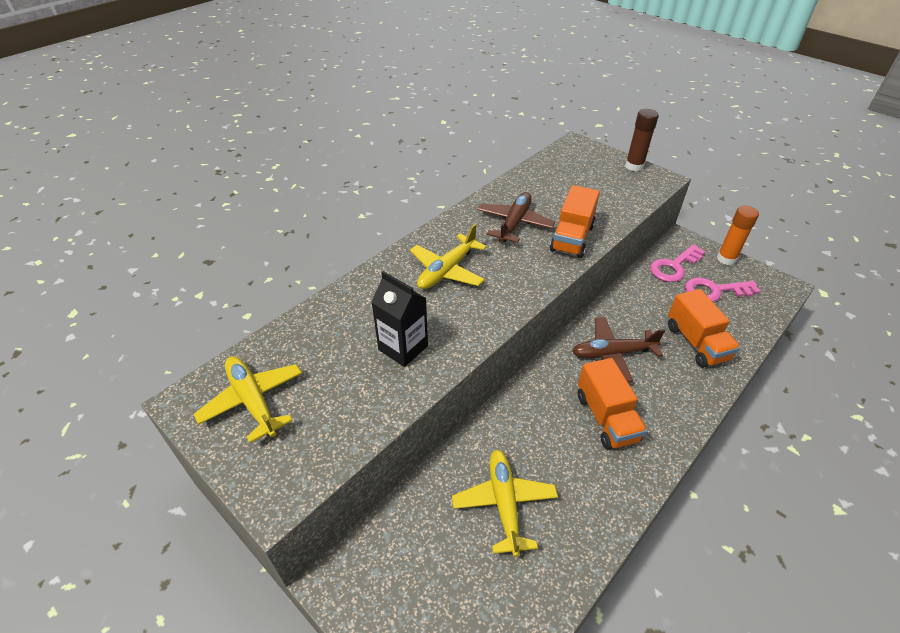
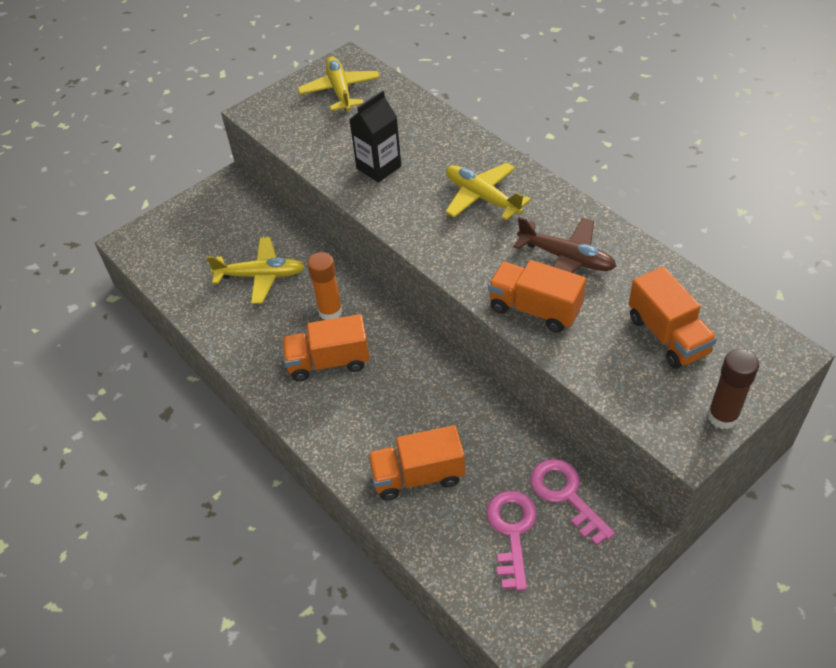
camera: 100 degrees right, 5 degrees up
(253, 400) = (340, 90): yellow plane -> yellow plane turned 75 degrees counterclockwise
(577, 182) = (667, 335): none -> orange truck
(612, 354) = (411, 385): brown plane -> none
(726, 259) = (585, 575): orange glue stick -> orange glue stick (330, 311)

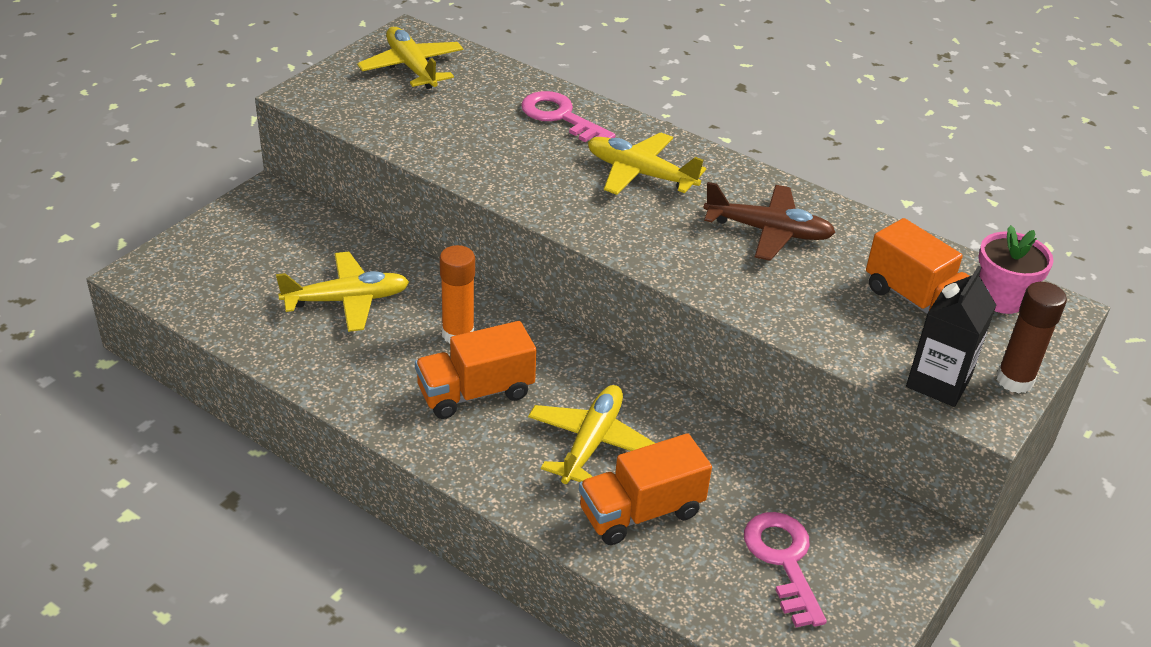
camera: 20 degrees left, 10 degrees down
(379, 167) = (495, 148): black carton -> black carton (938, 382)
(399, 413) = (591, 442): none -> yellow plane
(535, 309) = (751, 288): orange truck -> none
(566, 495) = (835, 511): pink key -> pink key (560, 117)
(740, 338) = (1001, 298): none -> pink flower pot

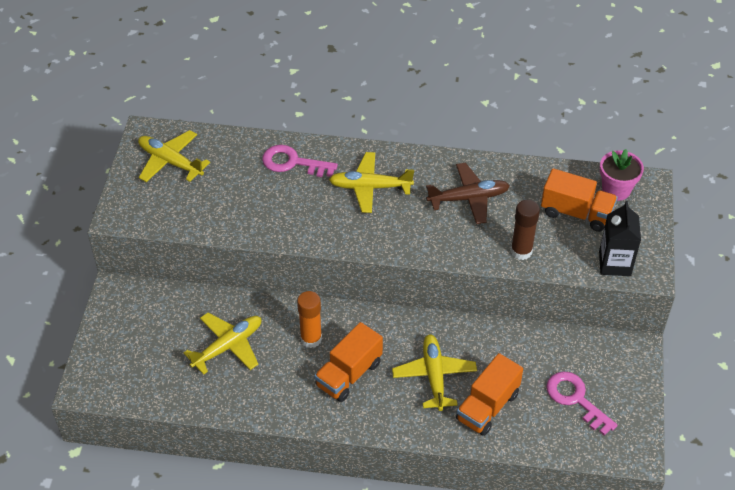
camera: 25 degrees left, 10 degrees up
(1014, 380) = (650, 244): brown glue stick -> brown glue stick (521, 251)

